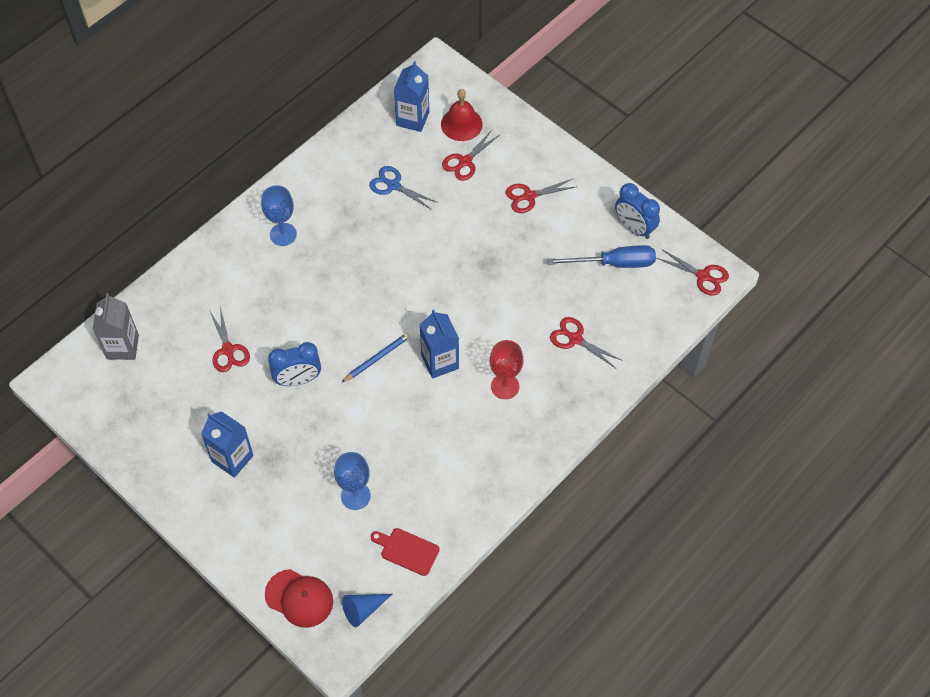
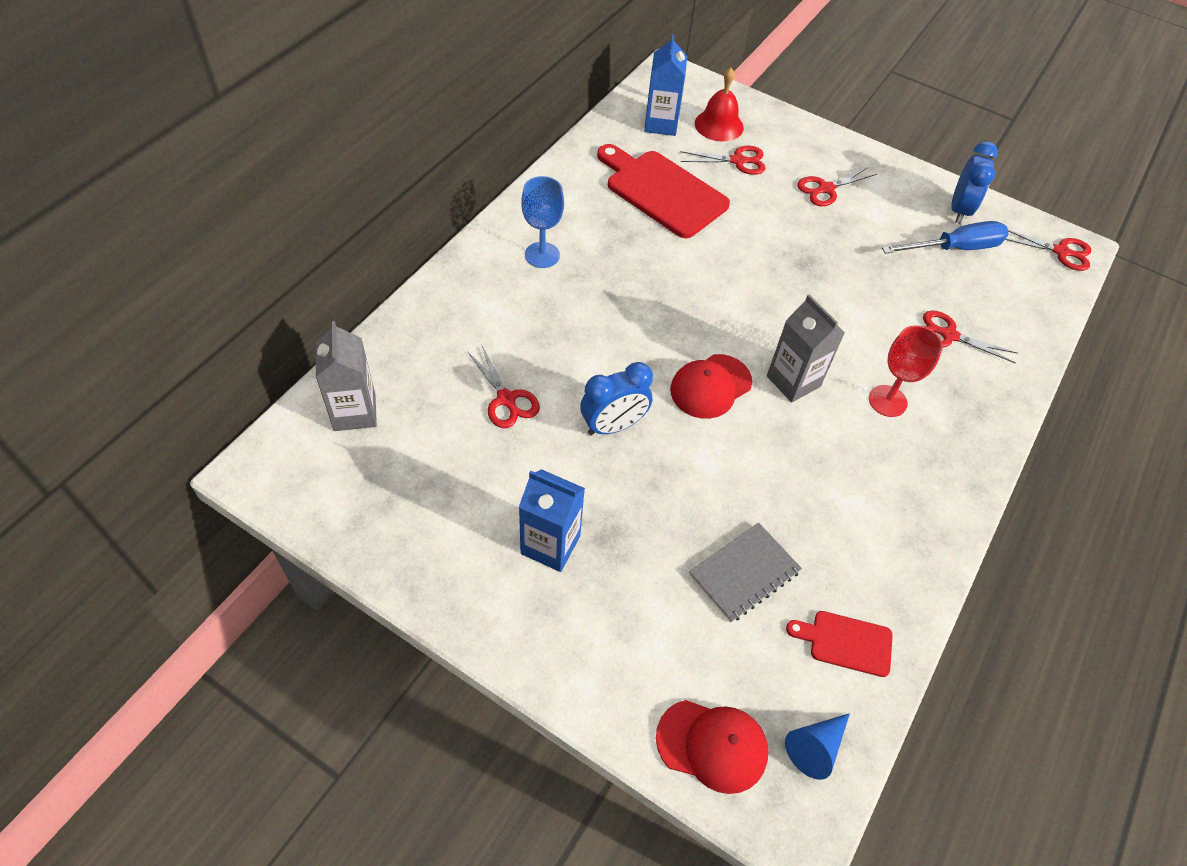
camera: 15 degrees left, 5 degrees down
(355, 496) = (744, 573): blue goblet -> grey notebook
(377, 358) = (710, 386): blue pencil -> red cap
(393, 185) = (662, 191): blue scissors -> red cutting board
(440, 362) = (793, 381): blue carton -> grey carton
(465, 161) = (737, 161): red scissors -> red scissors turned 120 degrees counterclockwise
(634, 228) = (959, 210): blue clock -> blue clock turned 105 degrees counterclockwise

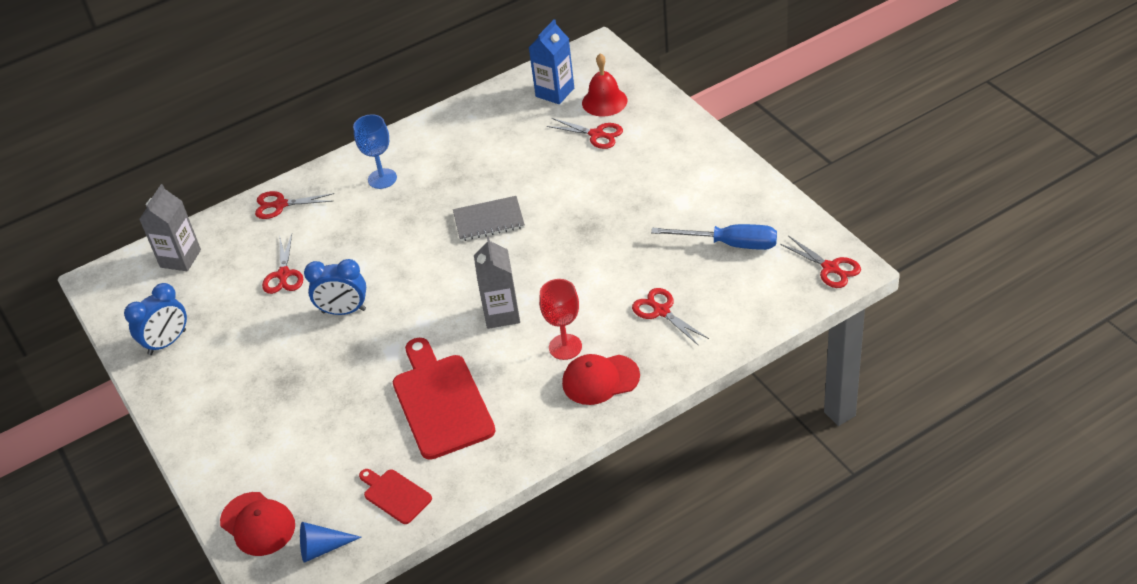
camera: 35 degrees right, 10 degrees down
(550, 545) = (245, 375): blue carton -> none
(662, 191) = (513, 148): red cutting board -> red cutting board (441, 402)
(710, 386) = (435, 302): red cap -> red cap (600, 380)
(744, 573) = (360, 431): grey notebook -> grey notebook (489, 220)
(826, 189) = (655, 172): red scissors -> red scissors (280, 205)
(959, 210) = (764, 213): blue clock -> blue clock (167, 342)

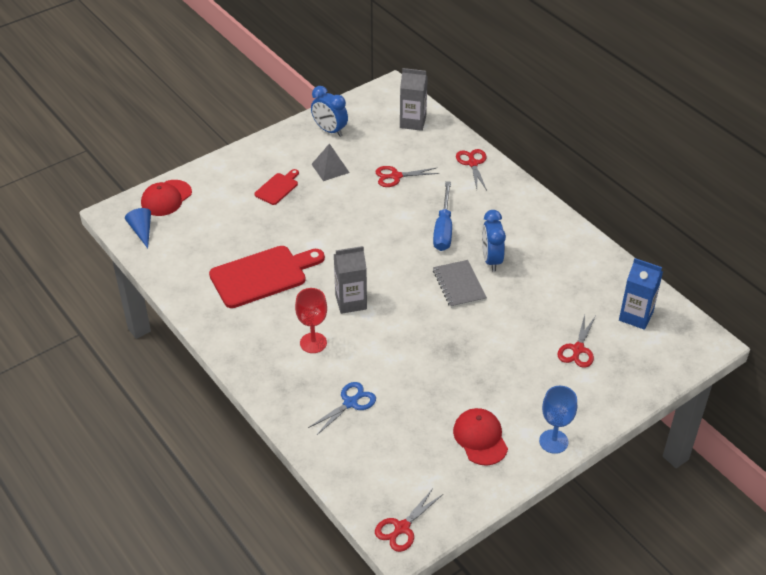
camera: 80 degrees right, 0 degrees up
(247, 340) = (330, 168): none -> grey pyramid
(344, 311) = (357, 213): blue clock -> blue clock (491, 260)
(382, 179) = (507, 216): blue goblet -> blue goblet (553, 441)
(395, 495) = (180, 261): red cutting board -> red cutting board (277, 188)
(600, 380) = (277, 366): red cap -> red cap (480, 438)
(604, 101) = (627, 353): red bell -> none
(661, 311) = (350, 403): red scissors -> blue scissors
(730, 244) = (433, 450): blue screwdriver -> blue screwdriver (443, 229)

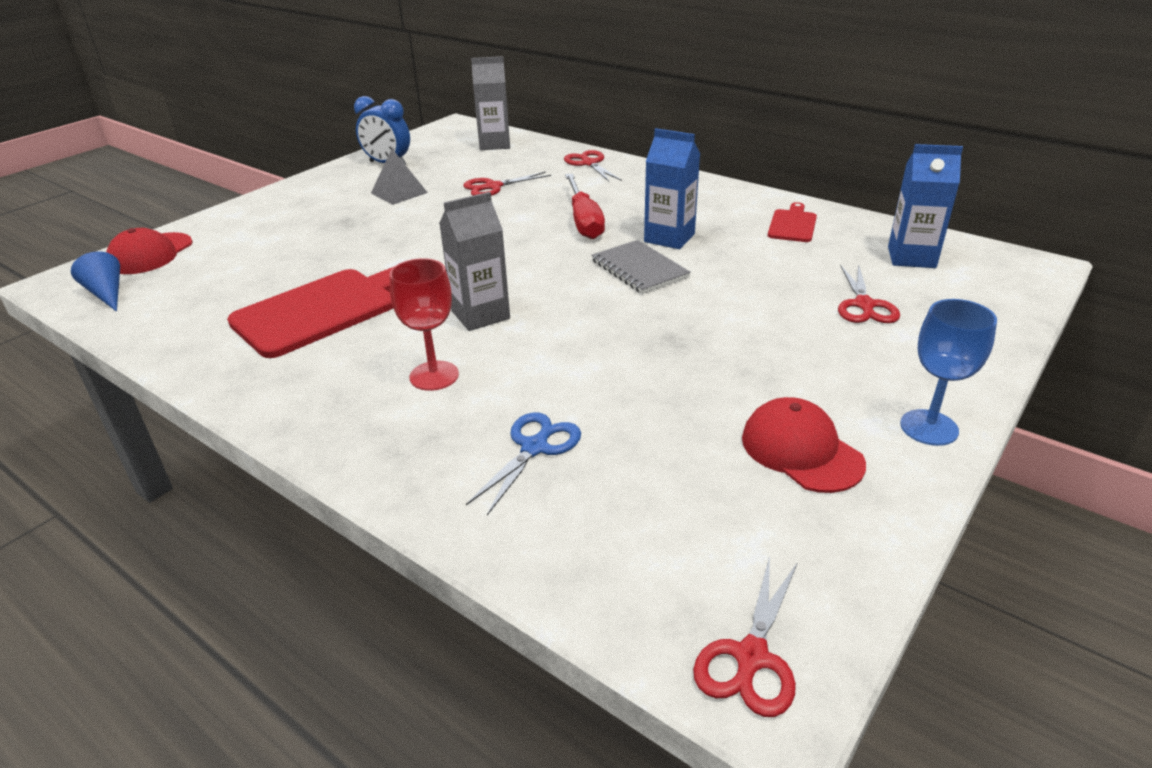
camera: 15 degrees left, 10 degrees down
(277, 188) = (327, 220): red cutting board -> red cutting board (792, 225)
(443, 229) = (584, 221): blue screwdriver -> red screwdriver
(491, 260) = (669, 238): blue clock -> blue carton

